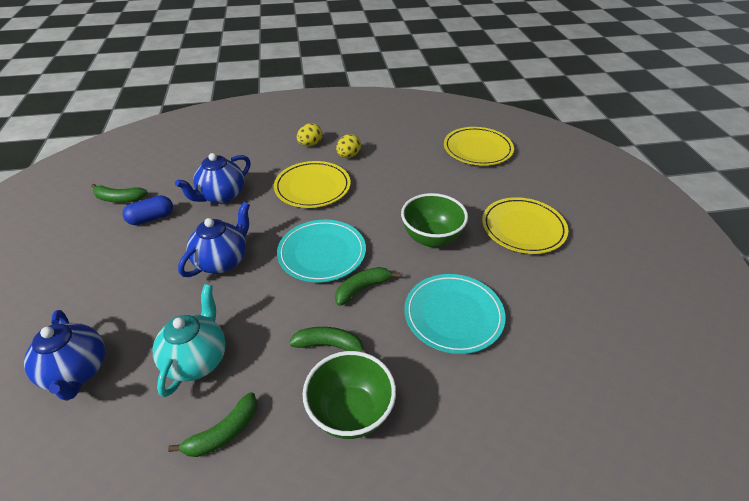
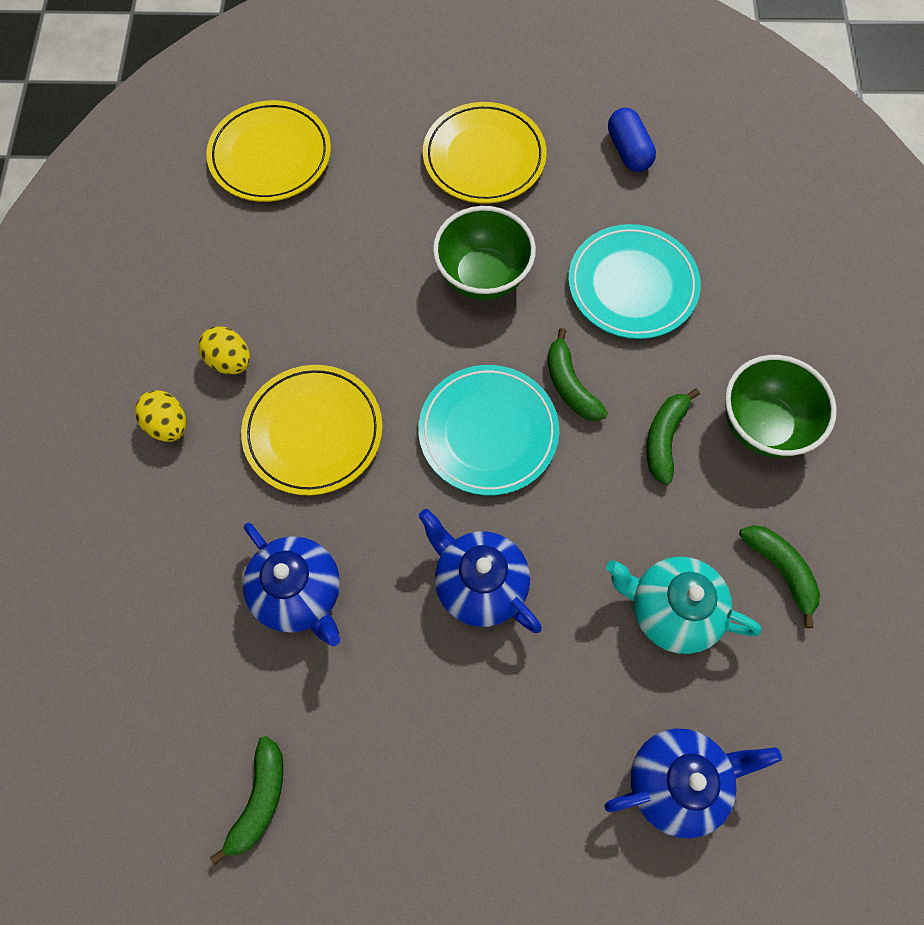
camera: 80 degrees left, 25 degrees up
(151, 218) = (338, 722): blue capsule -> blue capsule (628, 151)

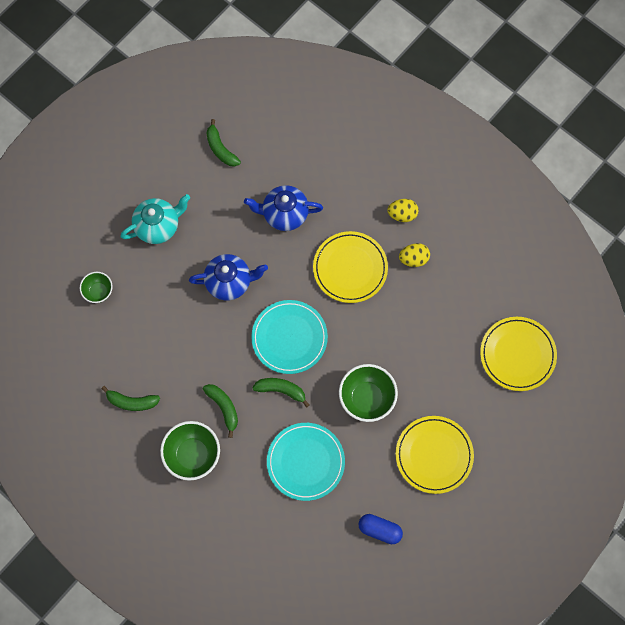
camera: 130 degrees right, 5 degrees up
(671, 610) = (155, 345): turquoise teapot -> turquoise teapot (158, 226)
(676, 781) = (98, 291): blue teapot -> green bowl

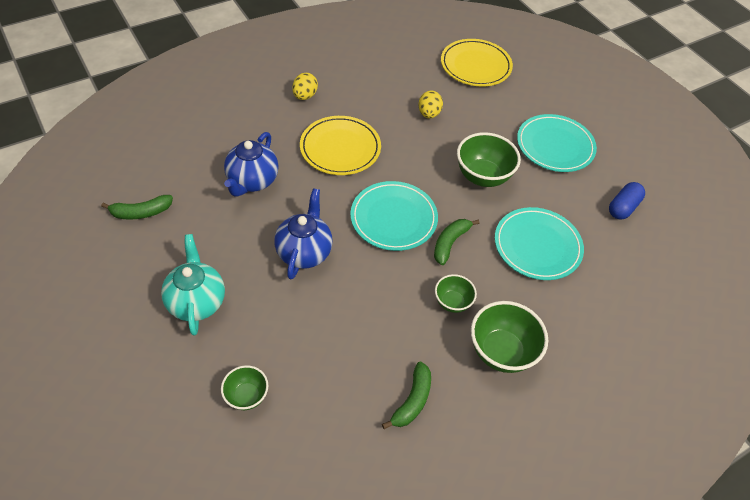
camera: 75 degrees left, 20 degrees down
(223, 407) = (452, 302): green banana -> green bowl
(413, 259) = (354, 102): yellow egg -> yellow egg (429, 114)
(434, 455) = (555, 146): yellow plate -> turquoise plate

